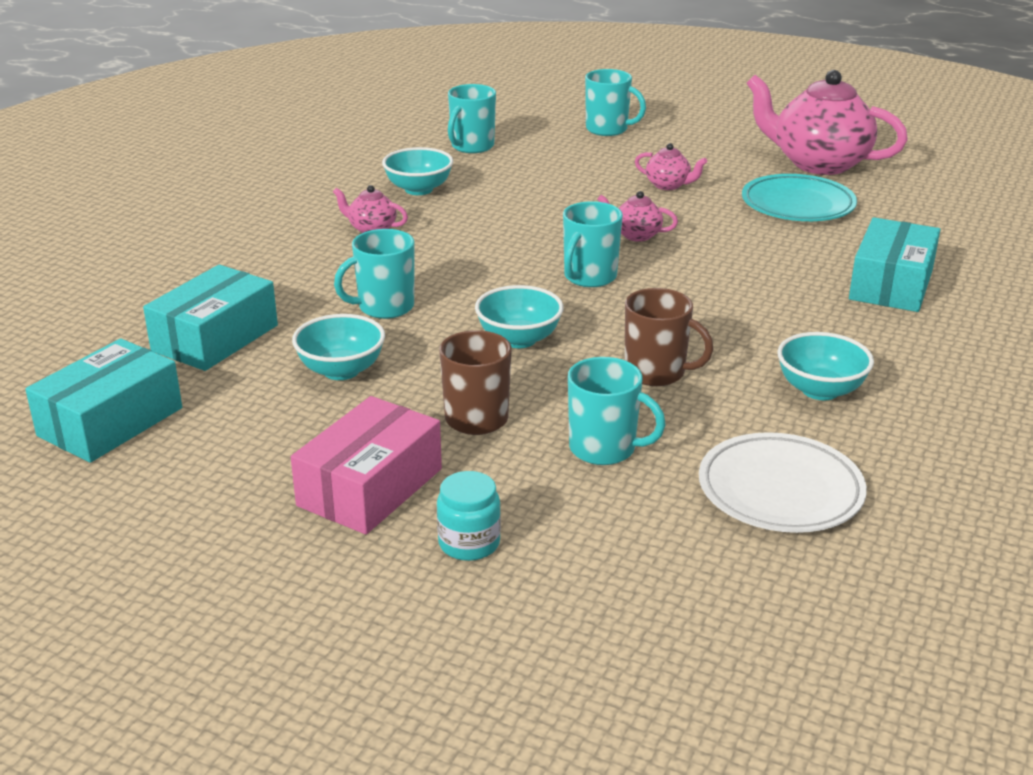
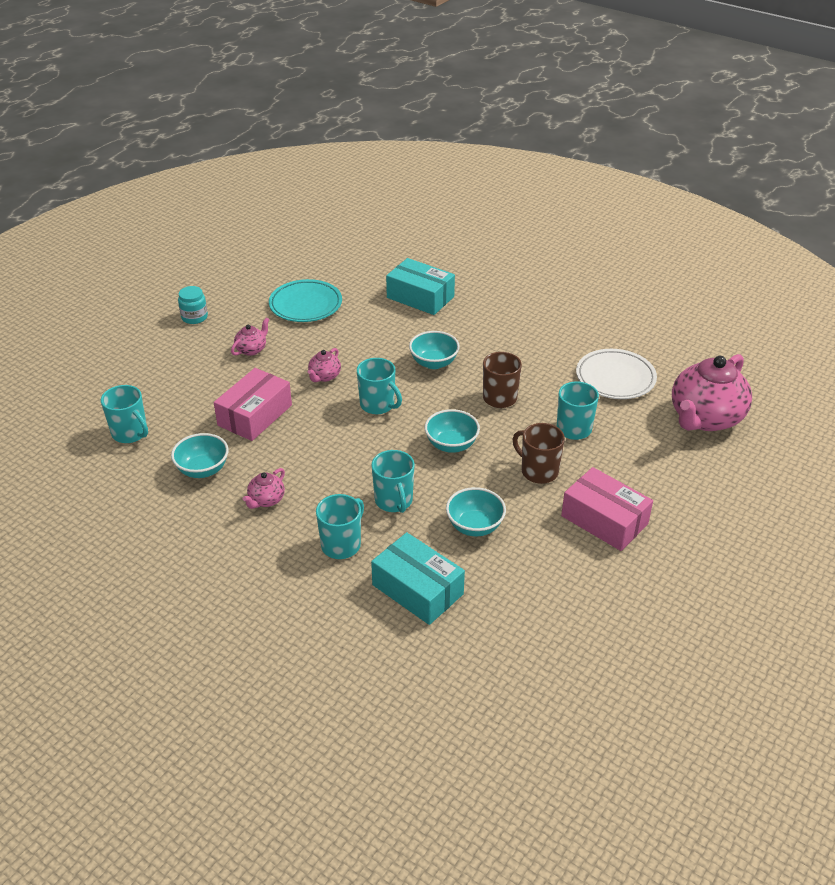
camera: 80 degrees left, 10 degrees up
(110, 422) = (521, 642): turquoise box -> none
(469, 543) = (655, 486): turquoise jar -> turquoise jar (194, 317)
(531, 204) = (255, 415): none -> pink box
(608, 129) = (135, 360): turquoise mug -> turquoise mug (342, 544)
(818, 163) = (246, 283): pink teapot -> pink teapot (705, 418)
(820, 390) = (527, 346): turquoise bowl -> turquoise bowl (434, 363)

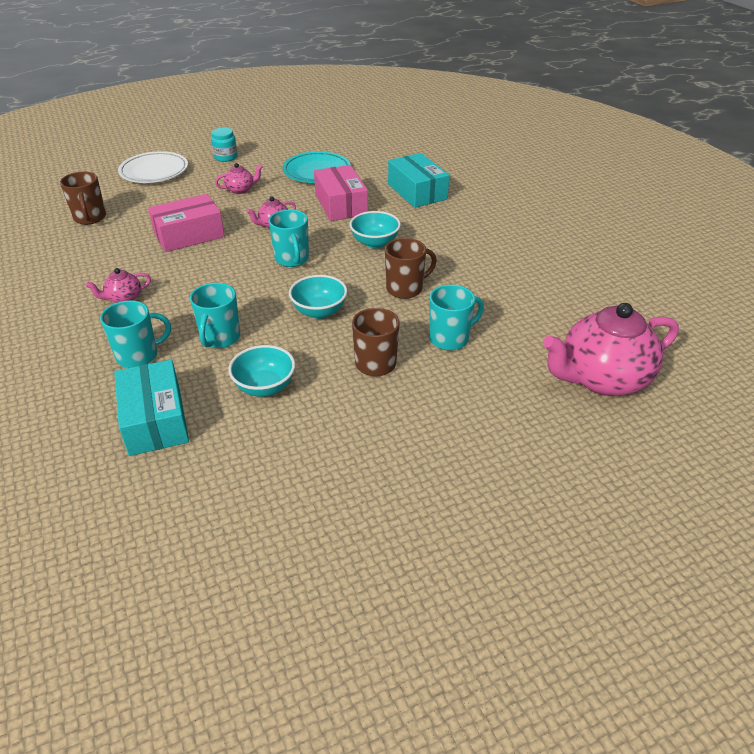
camera: 30 degrees right, 0 degrees up
(130, 433) = (90, 218): turquoise mug -> brown mug
(203, 470) = (107, 260): turquoise bowl -> none
(604, 520) = (394, 433): pink box -> pink box (341, 204)
(615, 378) = (537, 309): white plate -> white plate (154, 172)

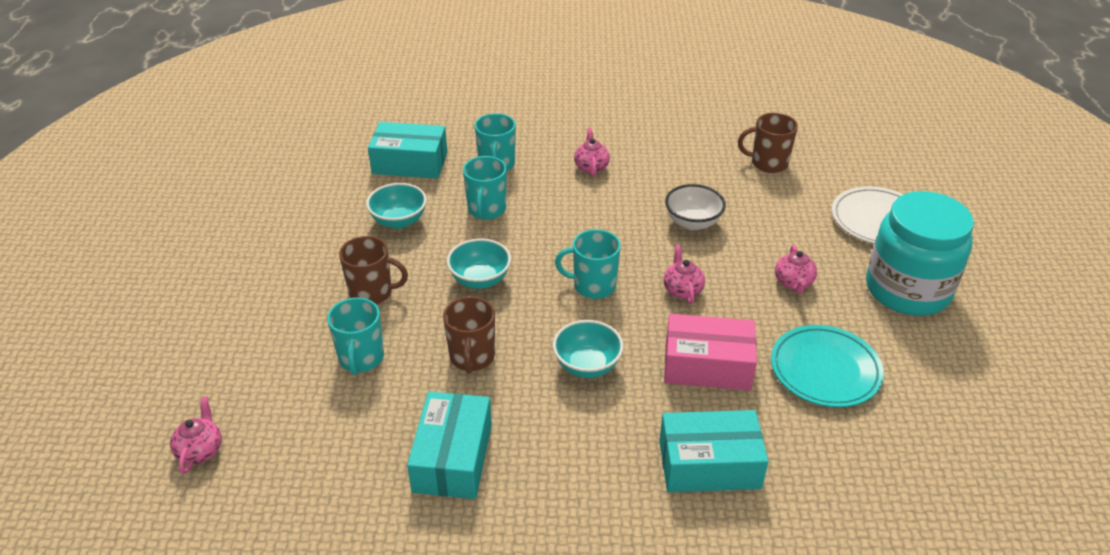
camera: 115 degrees right, 0 degrees up
(189, 235) = (692, 222): pink box -> white bowl
(220, 338) = (486, 210): turquoise mug -> turquoise mug turned 120 degrees counterclockwise
(226, 157) = (907, 290): turquoise jar -> turquoise jar, size x2.36
(494, 269) = (452, 458): none -> turquoise box
(602, 379) = (200, 450): pink teapot -> pink teapot, size x0.44

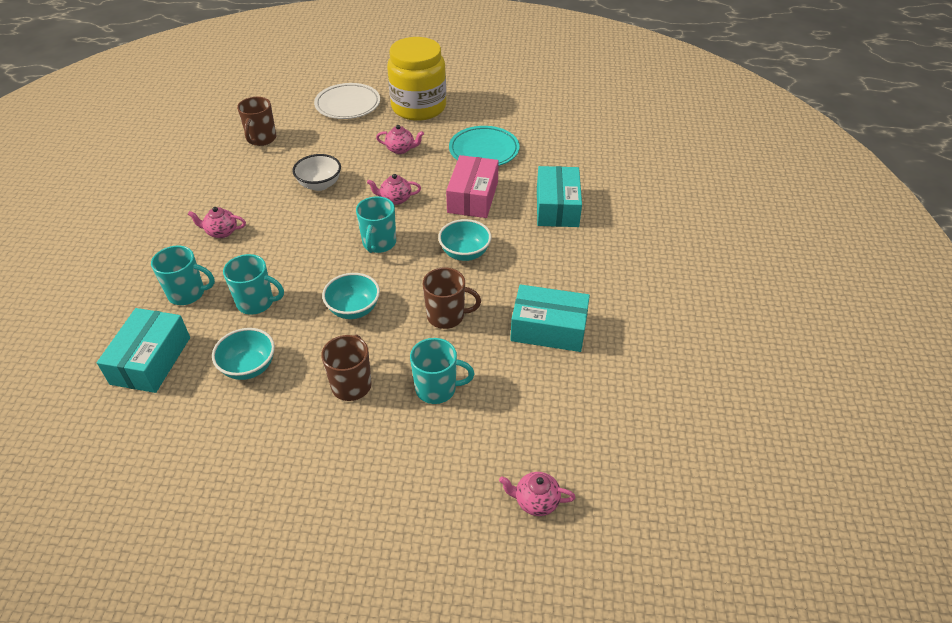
camera: 85 degrees left, 5 degrees up
(907, 290) = (418, 107): turquoise jar -> yellow jar

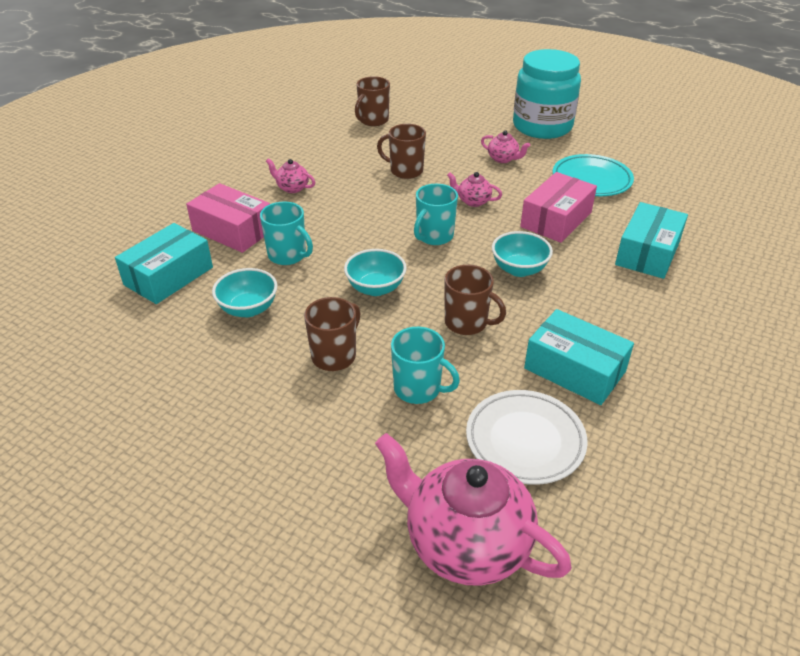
camera: 25 degrees right, 5 degrees down
(188, 293) = (233, 230): turquoise mug -> pink box
(320, 185) = (405, 171): white bowl -> brown mug
(348, 105) = (471, 110): white plate -> white plate (525, 440)
(418, 107) = (542, 126): yellow jar -> turquoise jar
(536, 501) = (465, 543): pink teapot -> pink teapot, size x2.26

